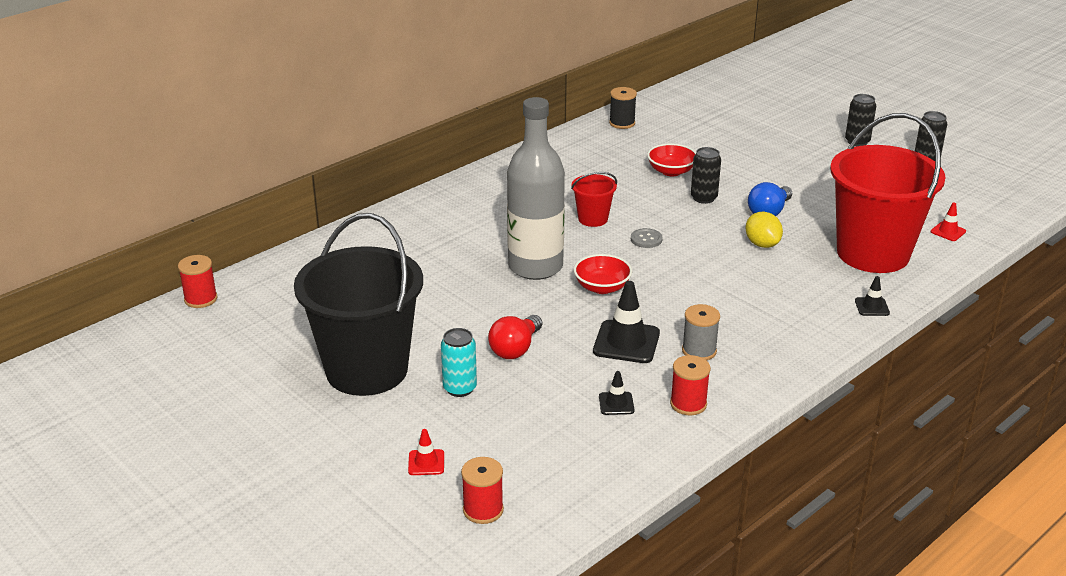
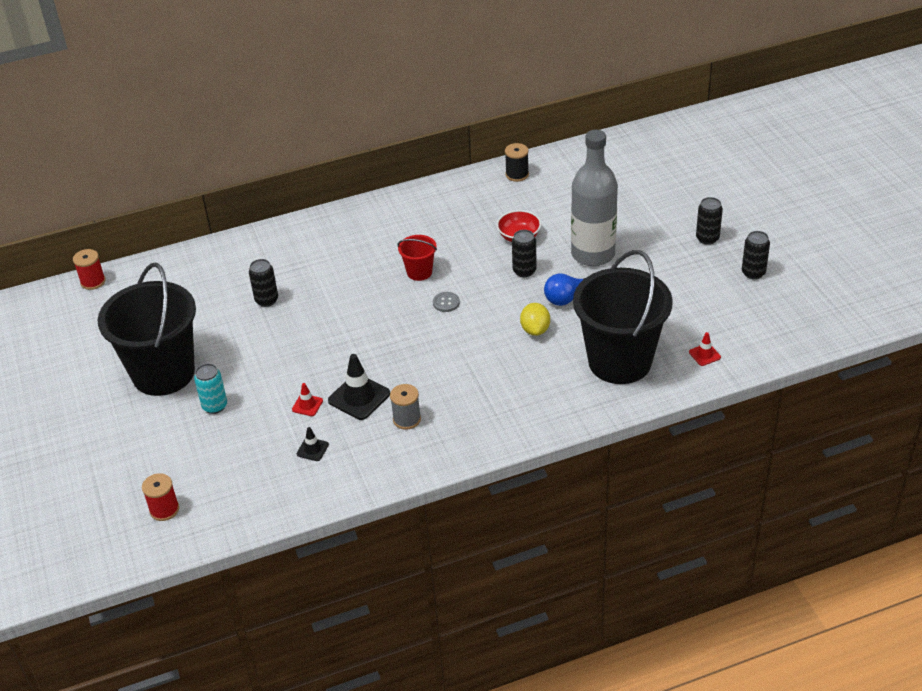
camera: 25 degrees right, 10 degrees up
(426, 462) = (153, 461): red traffic cone -> red traffic cone (307, 405)
(438, 275) = (266, 300): none -> black can
(515, 349) = (276, 382): red light bulb -> none
(535, 267) = (342, 309): grey bottle -> grey bottle (593, 254)
(602, 287) = (378, 341): red bowl -> none
(688, 404) = (363, 464): red spool -> none
(872, 307) = (574, 414): black traffic cone -> none
(873, 253) = (620, 361): red bucket -> black bucket

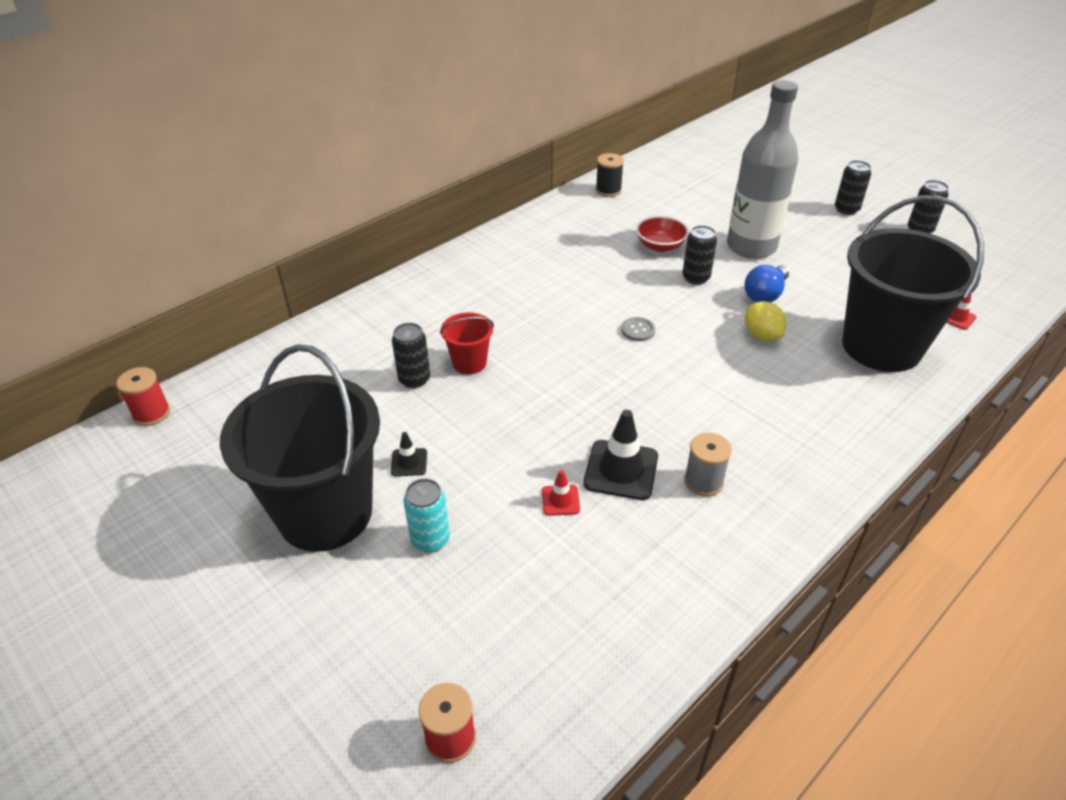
camera: 25 degrees left, 0 degrees up
(312, 449) = (612, 561): black traffic cone -> black traffic cone (409, 462)
(419, 272) = (581, 305): red bucket -> red bucket (469, 363)

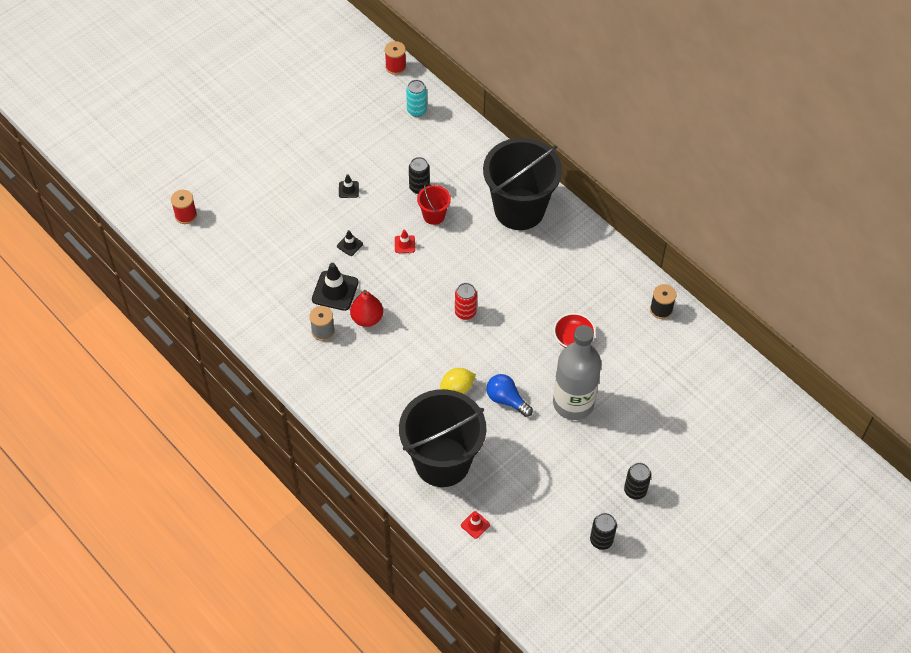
camera: 90 degrees right, 15 degrees up
(325, 513) = (315, 156): black bucket -> black bucket (519, 209)
(430, 540) = (293, 202): turquoise can -> turquoise can (416, 110)
(526, 456) = (350, 245): none -> black traffic cone
(560, 500) = (314, 260): red traffic cone -> red traffic cone (404, 244)
(638, 330) = (465, 312): grey button -> red can
(668, 429) = (367, 318): none -> red pear
(695, 278) = (529, 357): black can -> none

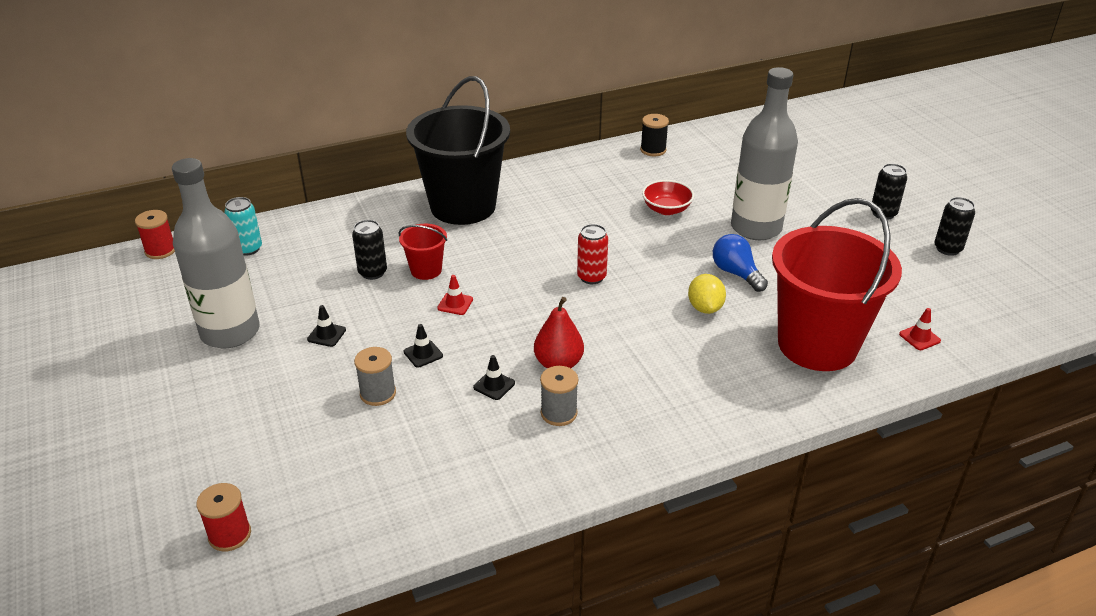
camera: 70 degrees left, 20 degrees down
(307, 236) = (378, 393): none -> grey spool
(332, 141) = (230, 332): none -> grey bottle
(335, 291) = (494, 385): black traffic cone -> black traffic cone, size x0.52
(442, 462) = (817, 345): black bucket -> red bucket
(506, 400) = (736, 273): blue light bulb -> blue light bulb turned 90 degrees clockwise

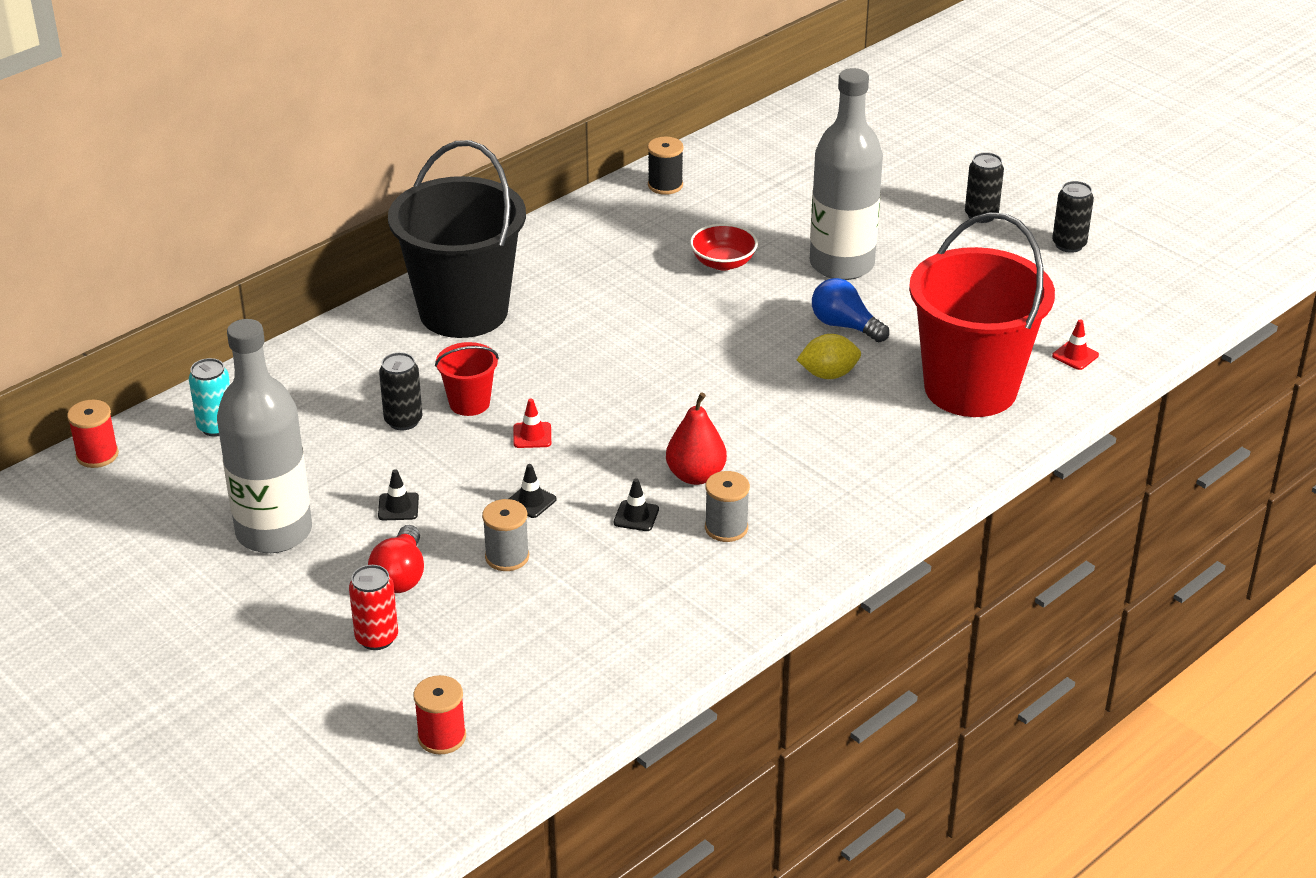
camera: 20 degrees left, 0 degrees up
(292, 388) = (400, 575): none -> red light bulb
(591, 277) = (678, 367): red can -> red can (377, 638)
(705, 308) = (828, 374): yellow lemon -> yellow lemon turned 75 degrees counterclockwise

